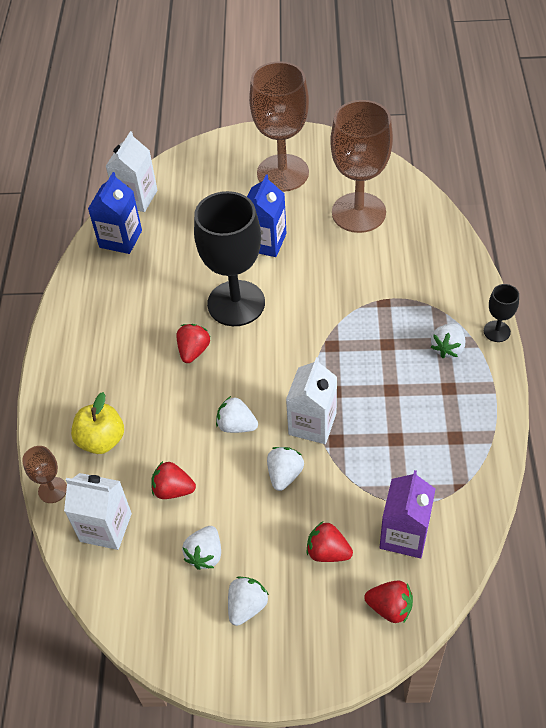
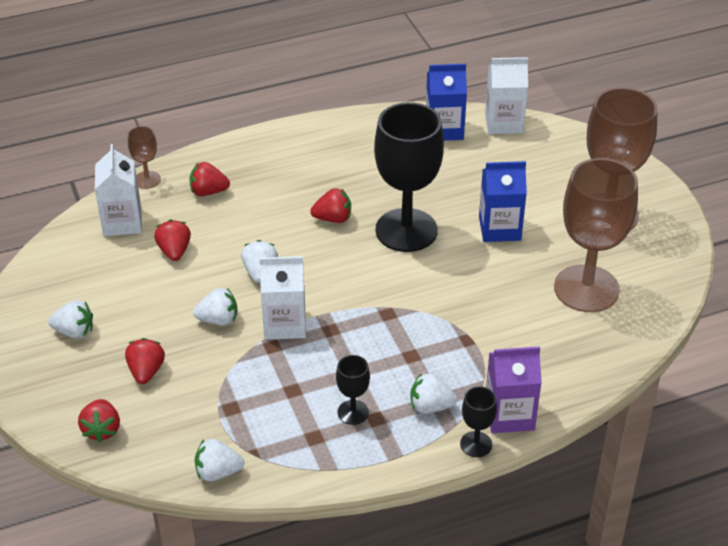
camera: 65 degrees right, 10 degrees down
(101, 440) = (208, 192): yellow apple -> red strawberry
(205, 554) = (116, 291): white strawberry -> white strawberry (218, 472)
(404, 535) = (183, 422): purple carton -> purple carton (509, 415)
(436, 402) = (353, 412): none -> black goblet

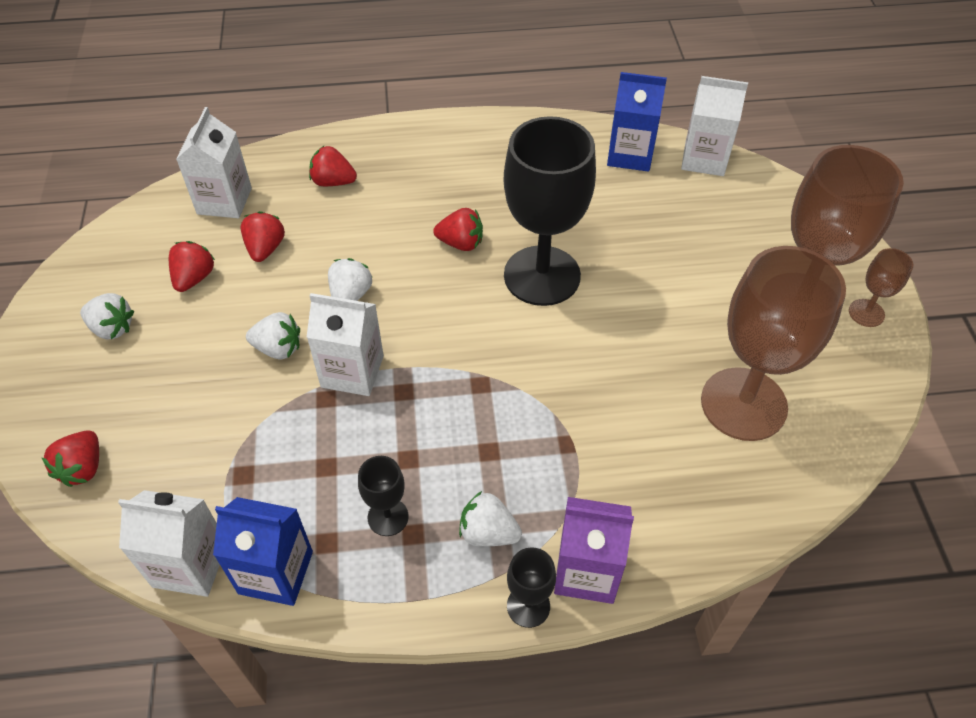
camera: 15 degrees right, 10 degrees up
(146, 371) = (167, 399): red strawberry -> red strawberry (194, 278)
(147, 180) = (273, 155): brown goblet -> brown goblet (866, 313)
(218, 472) = (190, 564): white strawberry -> white carton
(499, 228) = (657, 296): blue carton -> blue carton (276, 572)

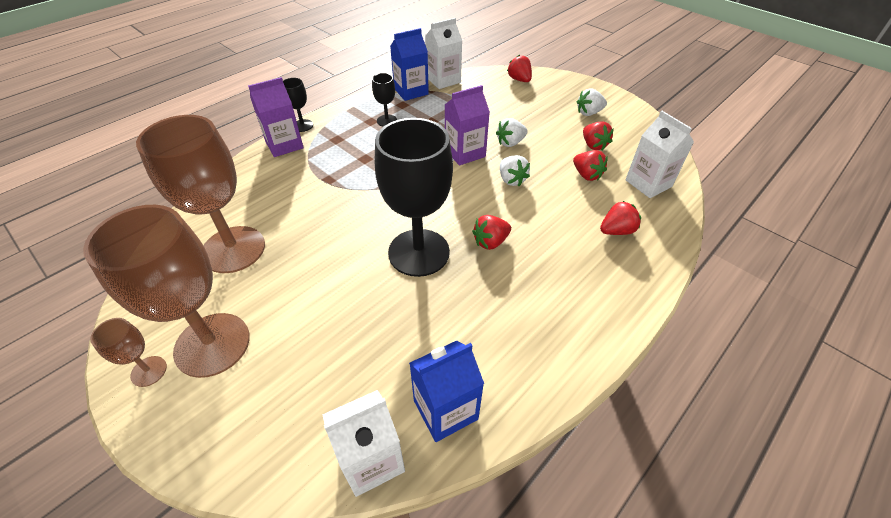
camera: 140 degrees right, 5 degrees down
(352, 371) = (465, 153): white carton -> purple carton
(488, 532) = (339, 136): white strawberry -> none

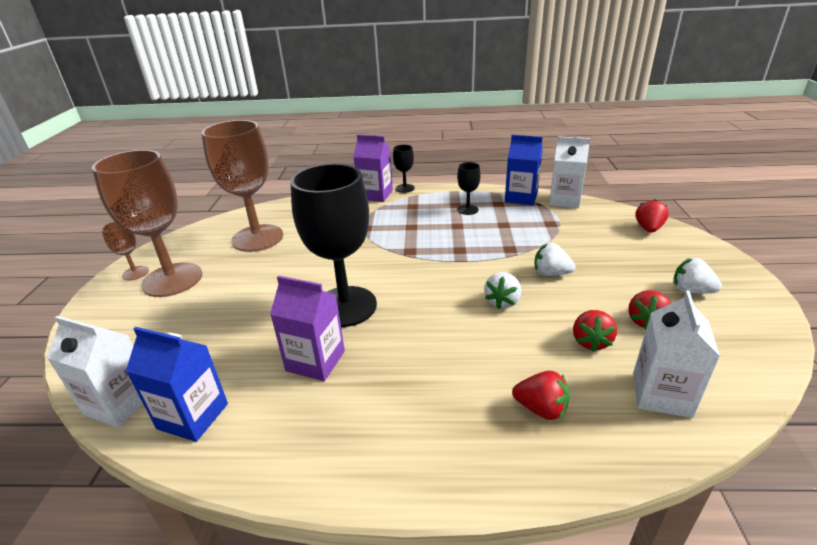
camera: 50 degrees right, 15 degrees down
(465, 153) = (494, 260): purple carton -> purple carton (315, 361)
(490, 242) = (406, 335): red strawberry -> none

